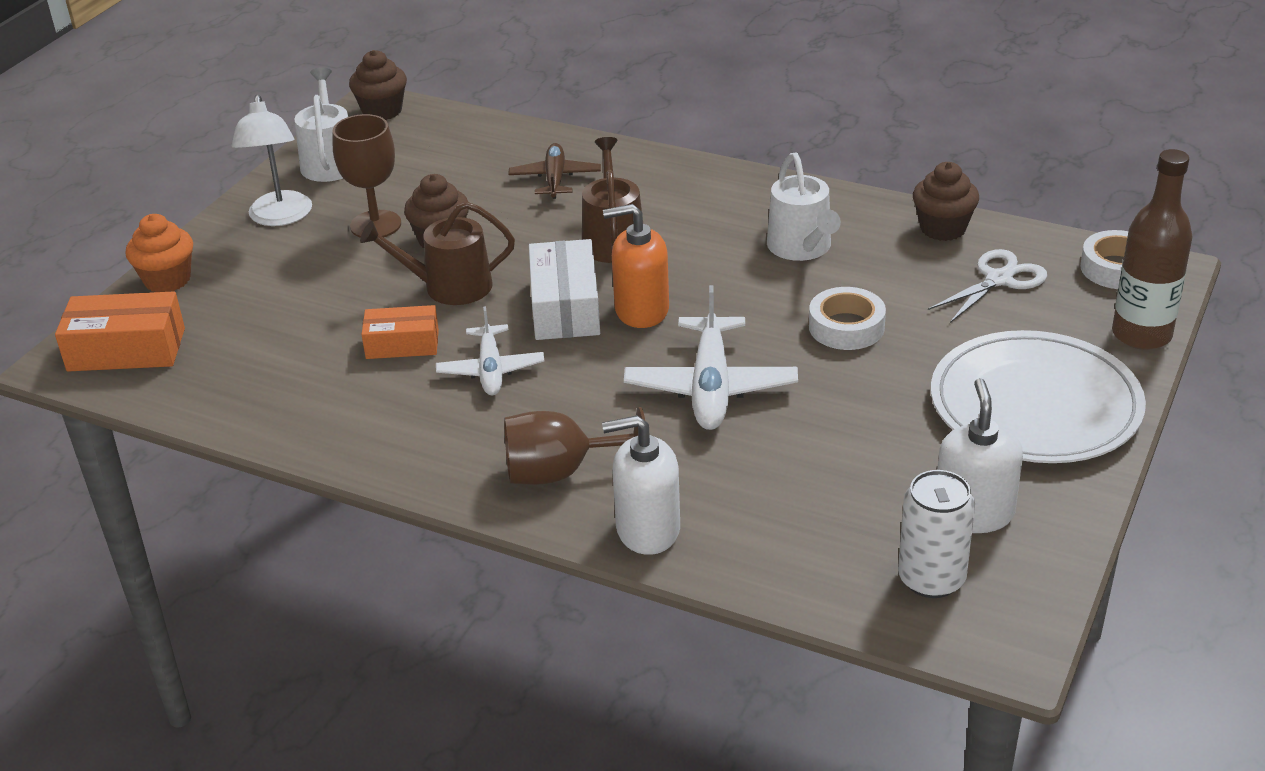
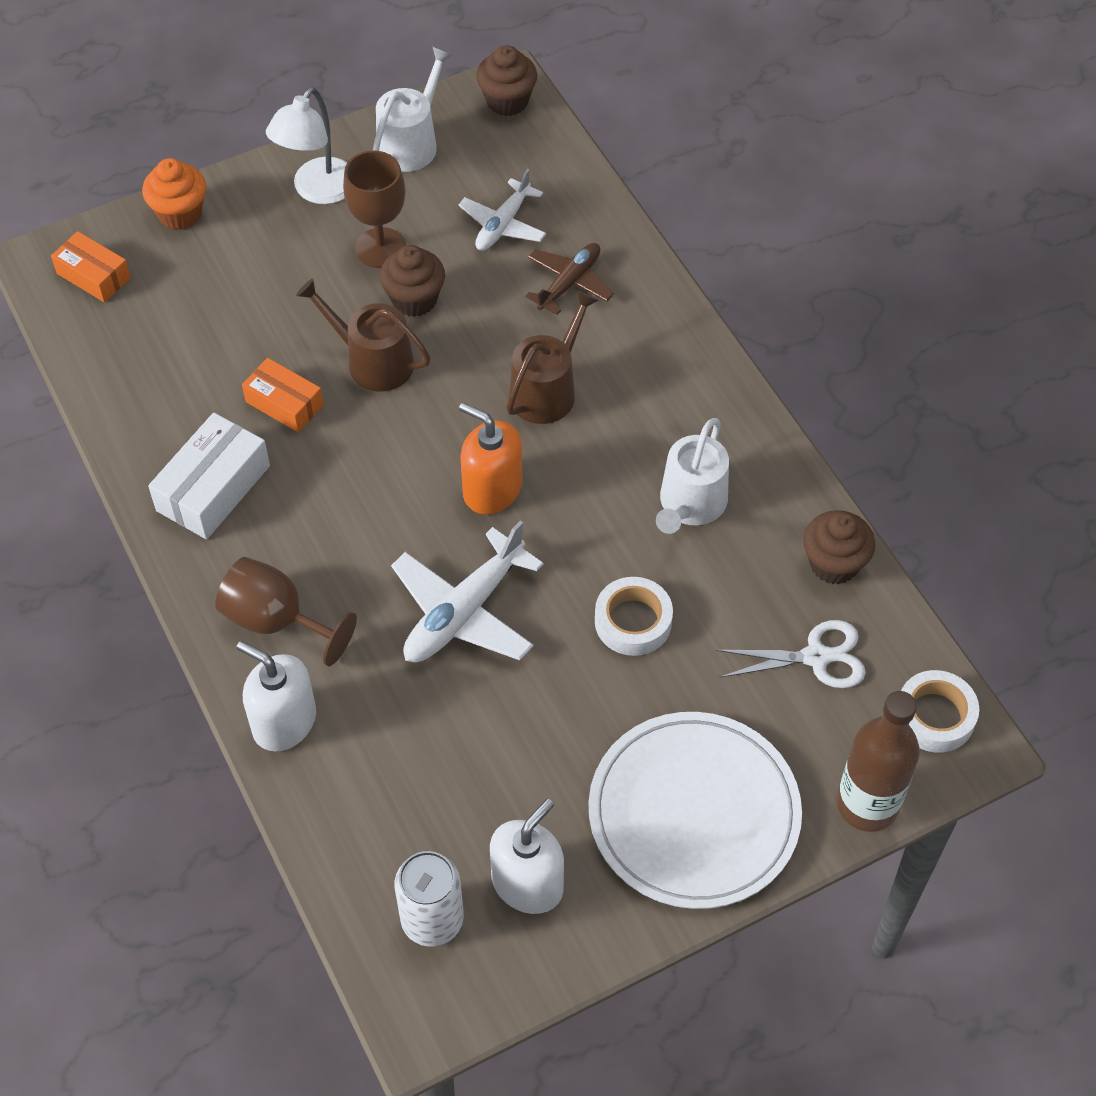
camera: 35 degrees right, 20 degrees up
(126, 350) = (93, 276): orange box -> orange box, size x0.66
(490, 370) = (322, 477): white plane -> white plane (503, 225)
(565, 307) = (438, 445): white box -> white box (213, 488)

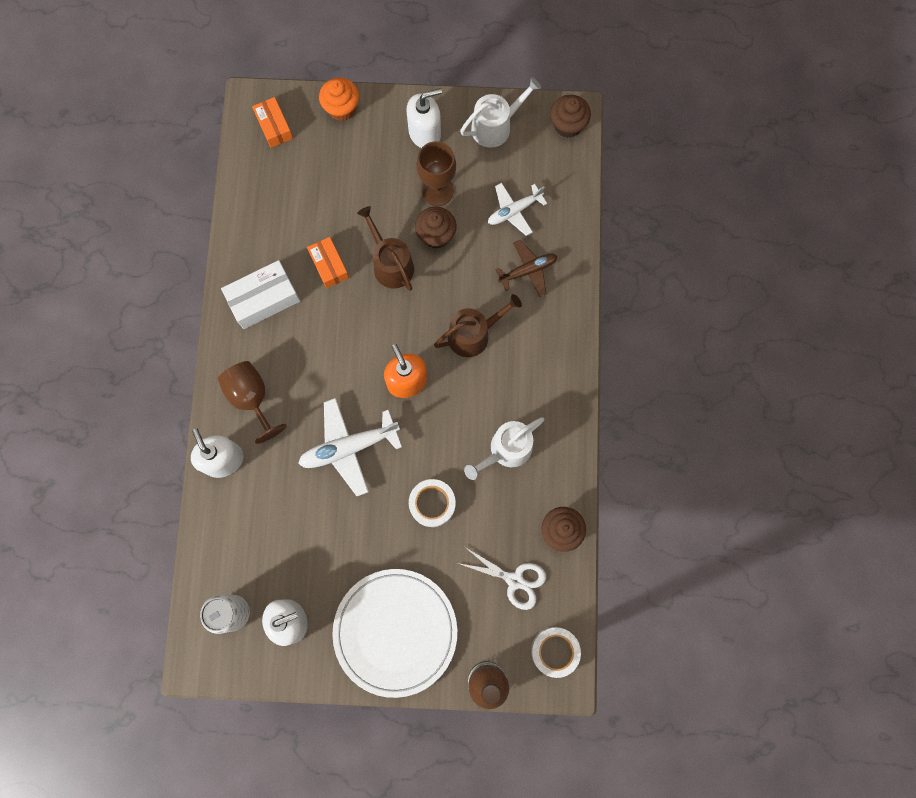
camera: 30 degrees right, 20 degrees up
(318, 191) = (425, 133): white lamp -> white soap dispenser

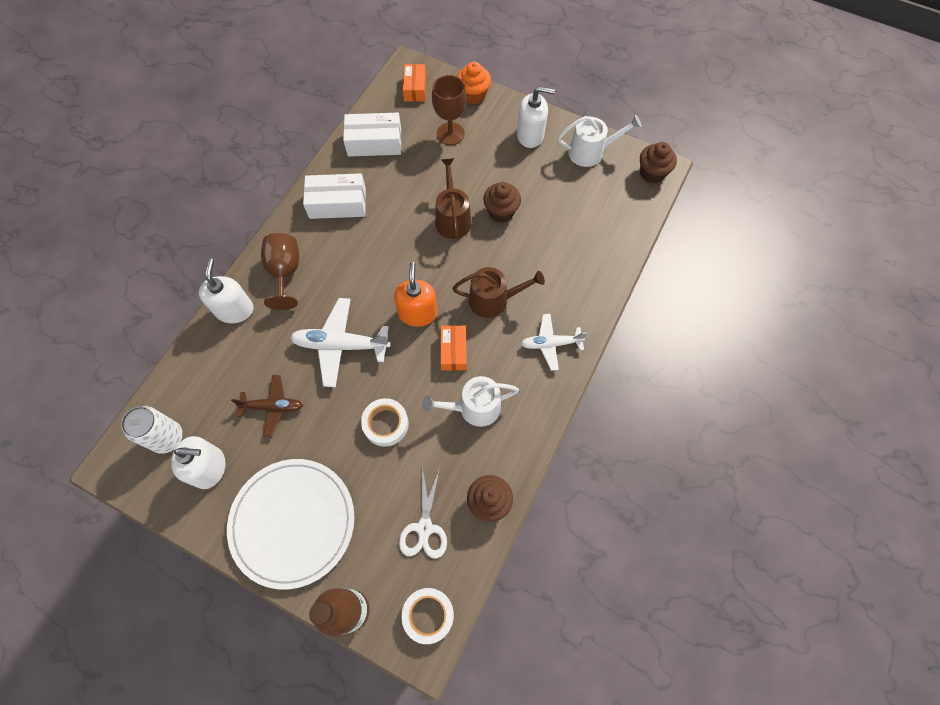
camera: 25 degrees right, 10 degrees down
(265, 211) = (374, 142): none -> white box
(329, 266) = (402, 200): orange box -> orange box (453, 351)
(437, 190) = (519, 180): brown goblet -> brown goblet (450, 134)
(514, 211) = (575, 219): white plane -> white plane (550, 344)
(515, 580) = (424, 528): white scissors -> white scissors turned 45 degrees clockwise
(528, 270) = (565, 269): brown plane -> brown plane (273, 407)

